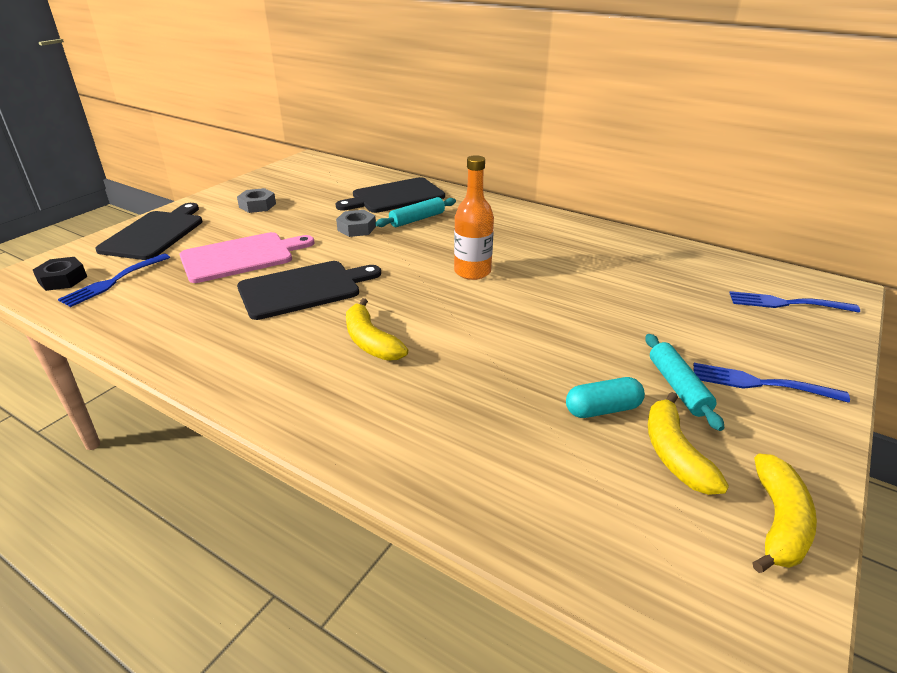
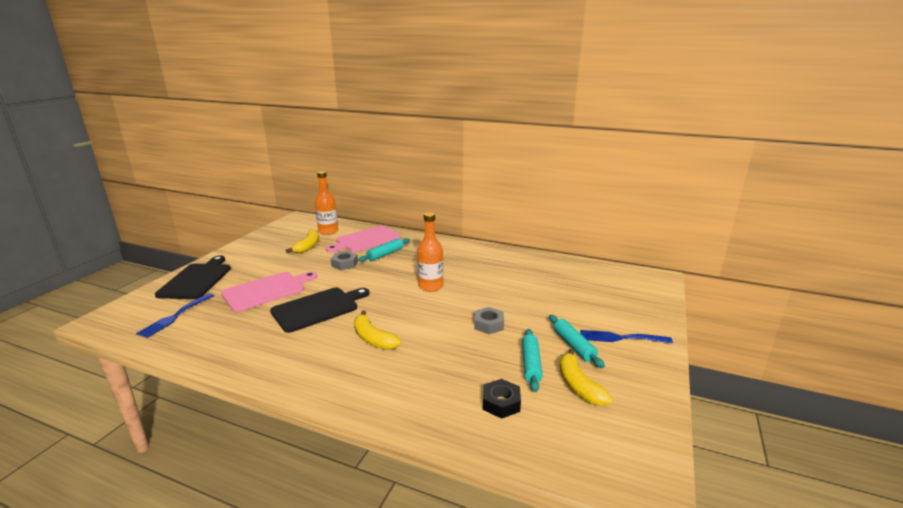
camera: 10 degrees left, 10 degrees down
(62, 279) = (135, 318): black nut -> black nut (501, 403)
(257, 205) = (268, 253): grey nut -> grey nut (488, 324)
(345, 180) = (328, 231): none -> orange bottle
(395, 196) = (366, 240): black cutting board -> pink cutting board
(602, 409) = (531, 364): turquoise capsule -> turquoise rolling pin
(778, 522) = (643, 416): yellow banana -> yellow banana (308, 246)
(787, 303) = (629, 288): blue fork -> none

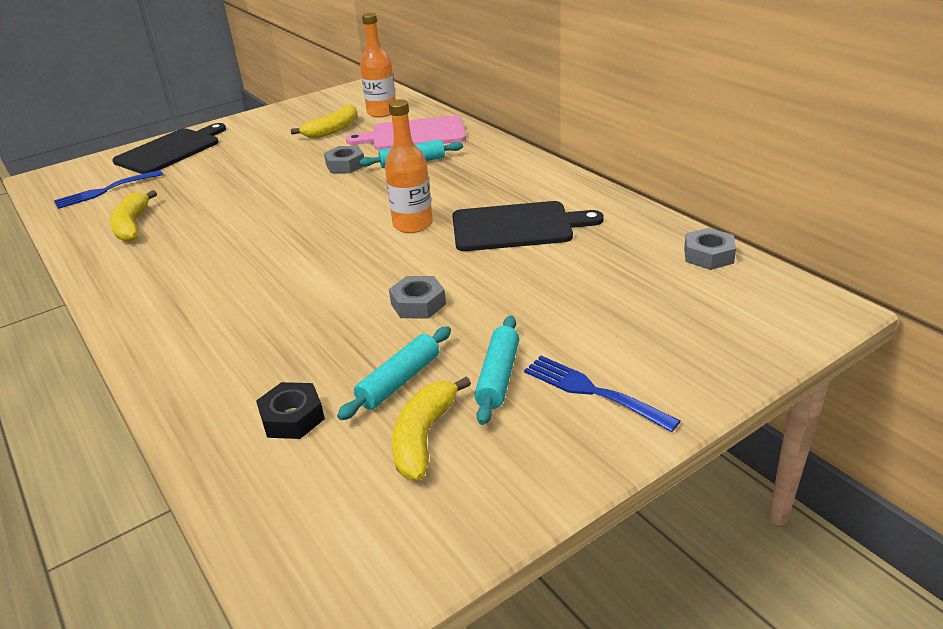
camera: 35 degrees right, 10 degrees up
(267, 290) = (220, 181): pink cutting board -> none
(318, 308) = (244, 219): black cutting board -> black cutting board (517, 227)
(373, 338) = (256, 277): yellow banana -> yellow banana (132, 225)
(589, 267) = (708, 255): none -> grey nut

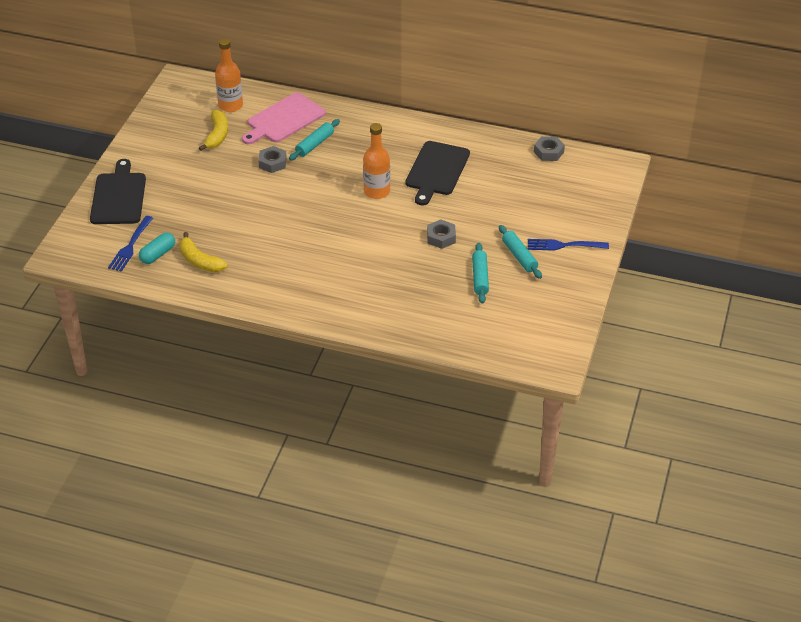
camera: 40 degrees left, 10 degrees up
(111, 206) = (158, 254): none -> turquoise capsule
(292, 417) = (455, 313): black nut -> none
(424, 436) = (519, 294): yellow banana -> none
(517, 227) = (436, 170): black cutting board -> black cutting board turned 150 degrees clockwise

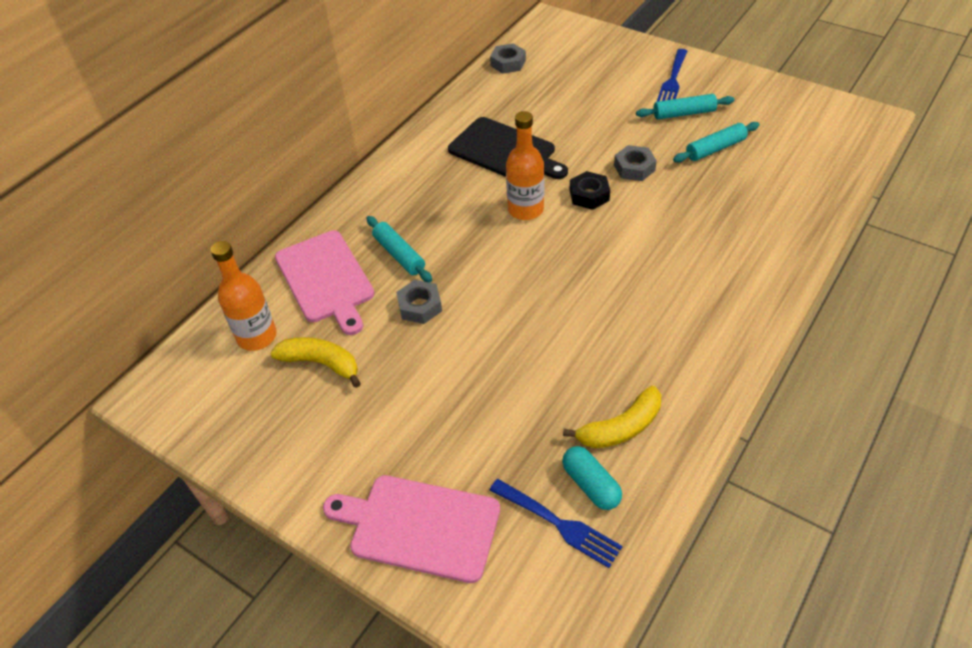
camera: 70 degrees left, 5 degrees up
(119, 196) = (419, 526): black cutting board -> pink cutting board
(402, 219) = (589, 195): none -> black nut
(480, 277) = (715, 148): turquoise rolling pin -> turquoise rolling pin turned 45 degrees counterclockwise

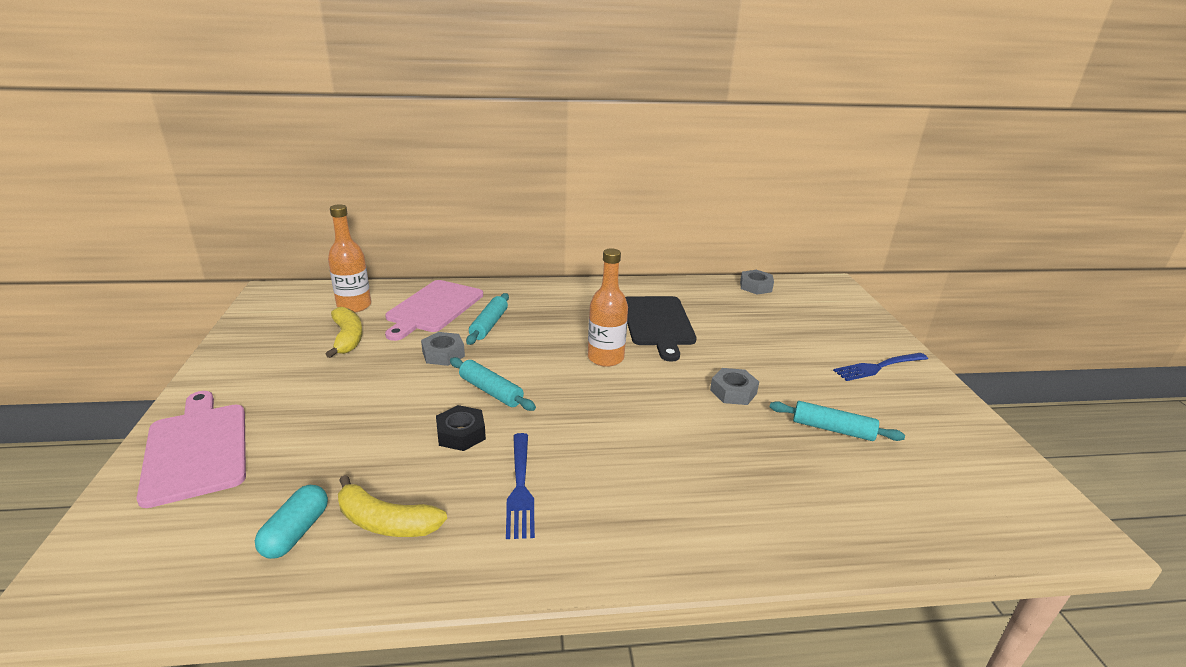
camera: 45 degrees right, 20 degrees down
(557, 523) = (233, 530): blue fork -> blue fork (520, 487)
(589, 195) = (665, 382): black nut -> black nut (461, 434)
(684, 113) = (847, 391): turquoise rolling pin -> turquoise rolling pin (491, 391)

